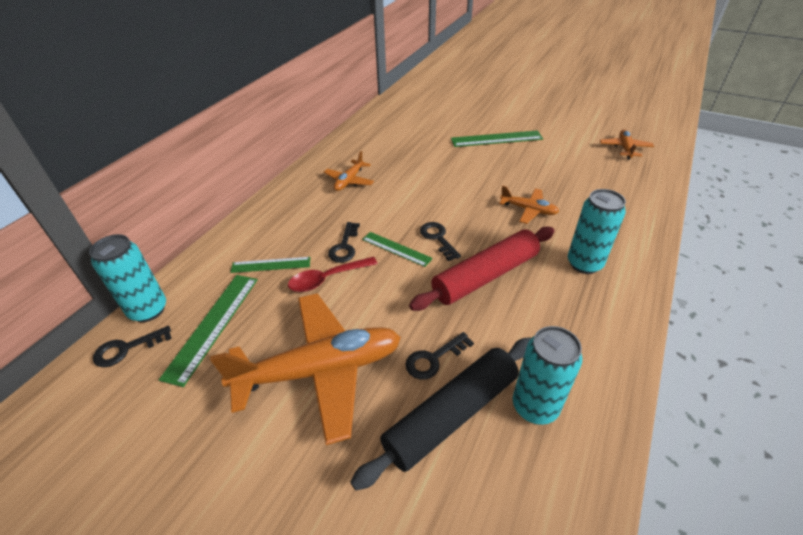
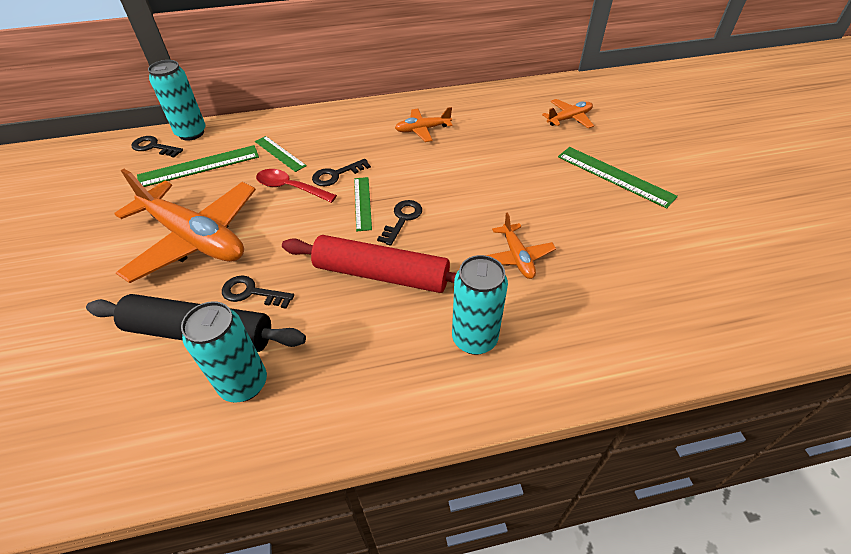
camera: 50 degrees right, 5 degrees up
(625, 148) = (756, 285): orange plane -> orange plane (569, 119)

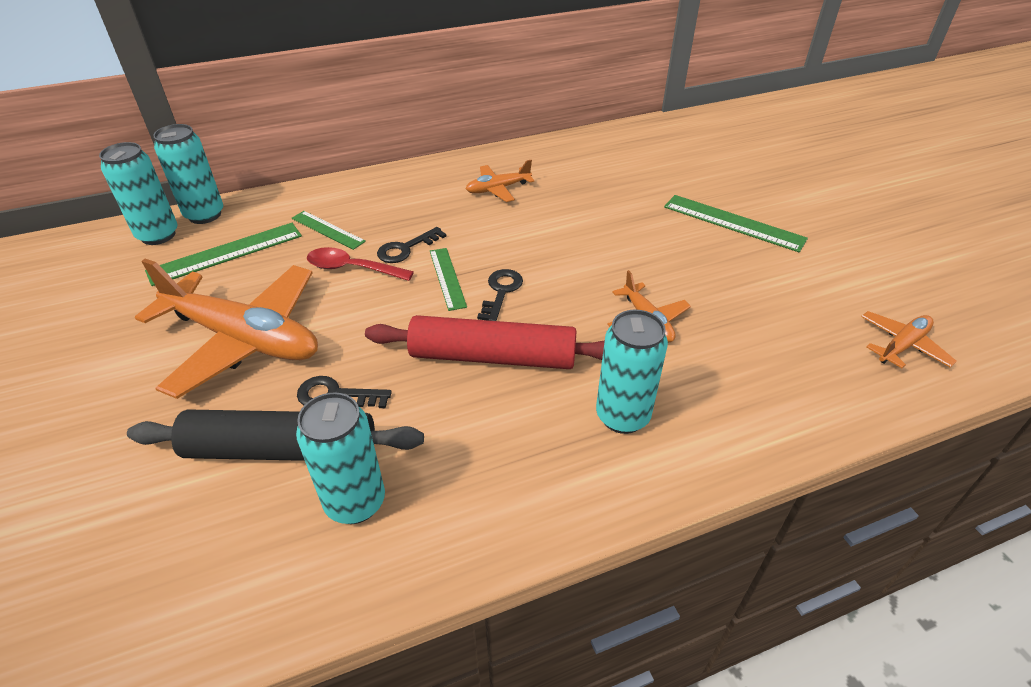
camera: 10 degrees left, 5 degrees down
(153, 147) = (158, 235): black key -> turquoise can
(569, 119) = (666, 164): orange plane -> orange plane (902, 346)

